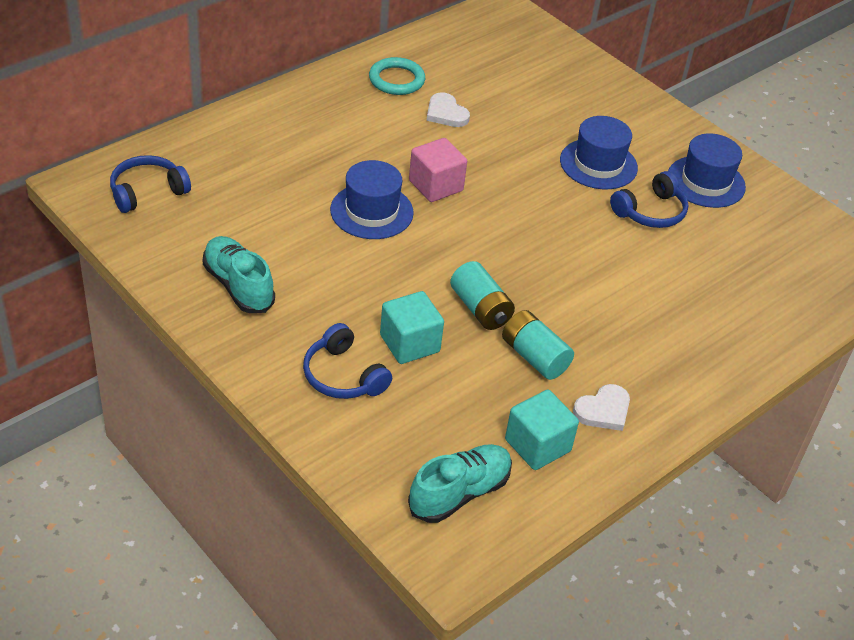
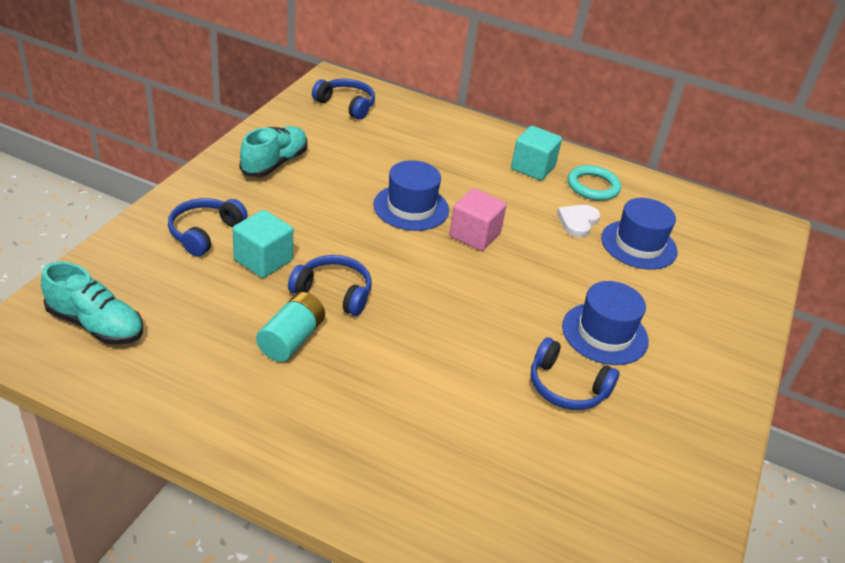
camera: 65 degrees right, 5 degrees down
(480, 309) = (333, 292): turquoise battery -> blue headphones
(537, 445) = (175, 363): turquoise cube -> turquoise cube (532, 168)
(603, 410) = (244, 402): white heart -> none
(706, 182) = (659, 426): blue hat -> blue hat (638, 245)

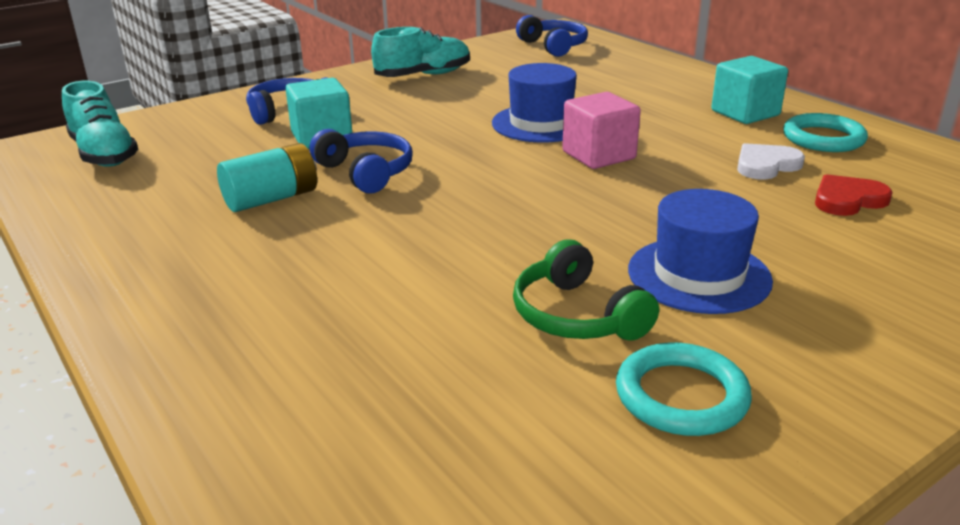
camera: 35 degrees right, 10 degrees down
(567, 387) = (577, 315): blue headphones -> green headphones
(638, 245) = (848, 200): blue hat -> red heart
(654, 427) = (681, 396): none -> turquoise ring

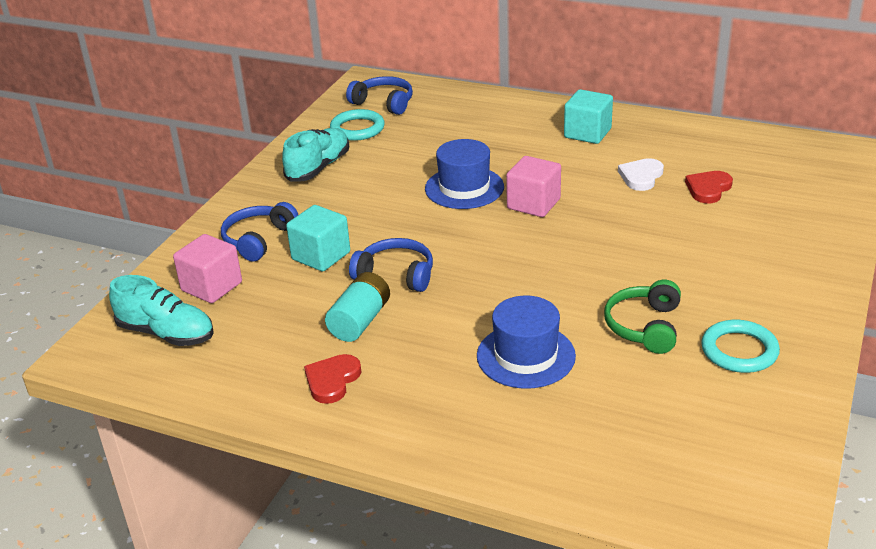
camera: 30 degrees left, 5 degrees up
(165, 239) = (332, 380): none -> red heart
(196, 132) = (211, 286): none -> pink cube
(577, 315) = (645, 326): green headphones -> green headphones turned 75 degrees clockwise
(699, 275) = (680, 274): blue hat -> blue hat (526, 356)
(823, 138) = (654, 141): turquoise ring -> turquoise ring (357, 129)

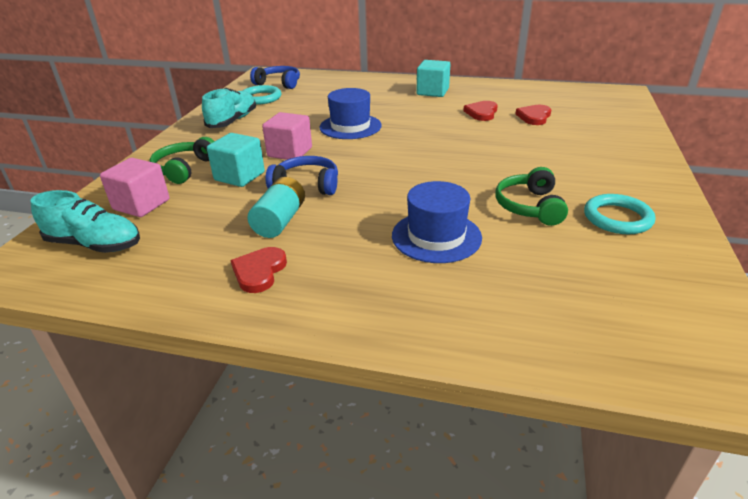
camera: 10 degrees left, 0 degrees up
(259, 240) = (185, 169): blue headphones -> green headphones
(533, 204) = (407, 133): pink cube -> pink cube (290, 152)
(641, 176) = (482, 113): white heart -> red heart

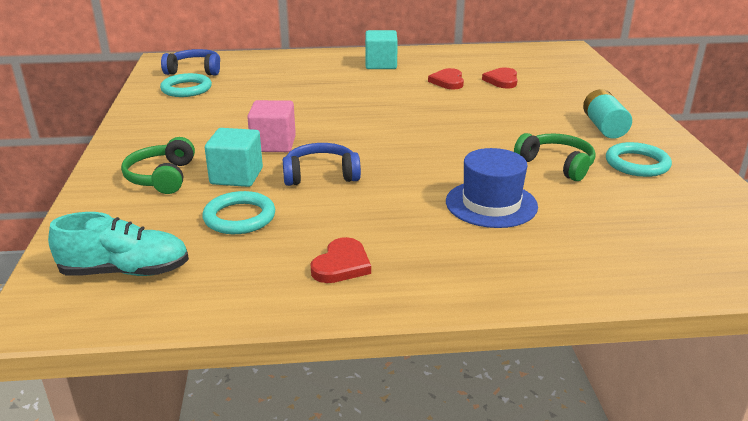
camera: 20 degrees left, 5 degrees down
(141, 204) = (144, 222): pink cube -> none
(213, 213) = (239, 217): none -> turquoise ring
(232, 121) = (174, 118): turquoise shoe -> none
(259, 272) = (341, 265): red heart -> red heart turned 150 degrees counterclockwise
(280, 221) = (322, 214): turquoise battery -> turquoise battery (604, 127)
(350, 126) = (319, 110): blue hat -> none
(530, 206) = (556, 165): green headphones -> green headphones turned 150 degrees clockwise

